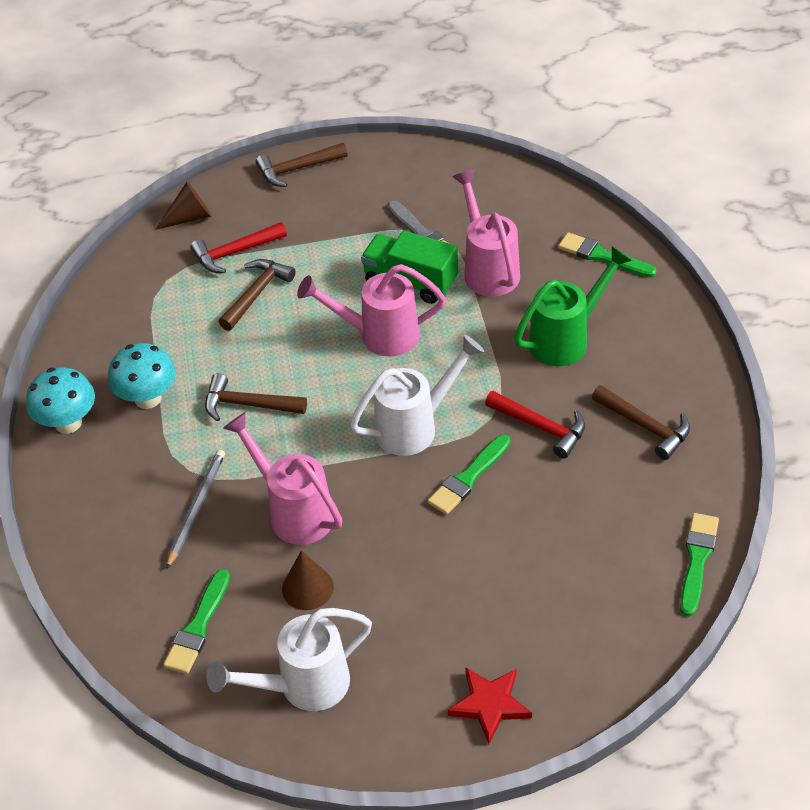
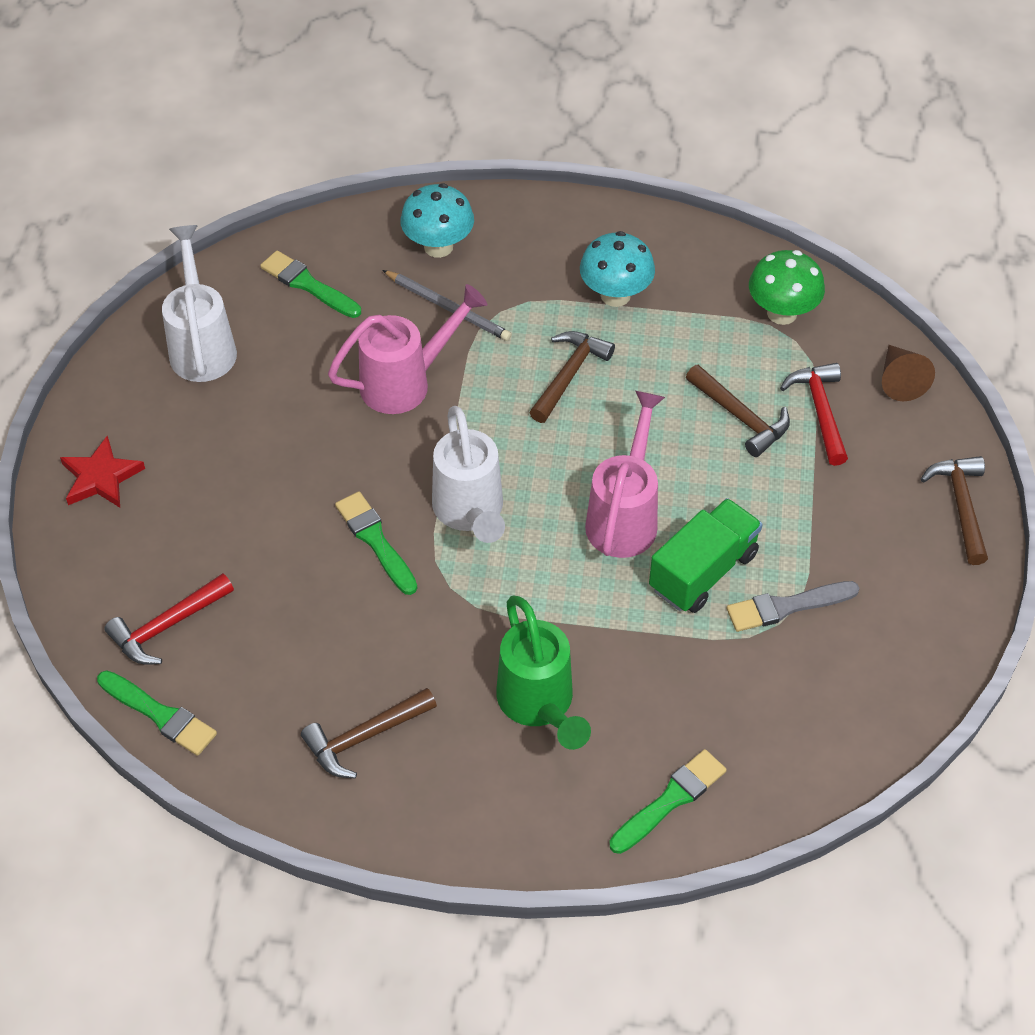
camera: 105 degrees right, 5 degrees up
(68, 423) = (609, 229): turquoise mushroom -> turquoise mushroom (438, 246)
(138, 293) = (782, 313): none -> green mushroom
(307, 588) = (307, 372): brown cone -> none
(488, 268) = (696, 660): pink watering can -> none
(541, 427) = (413, 631): red hammer -> red hammer (167, 626)

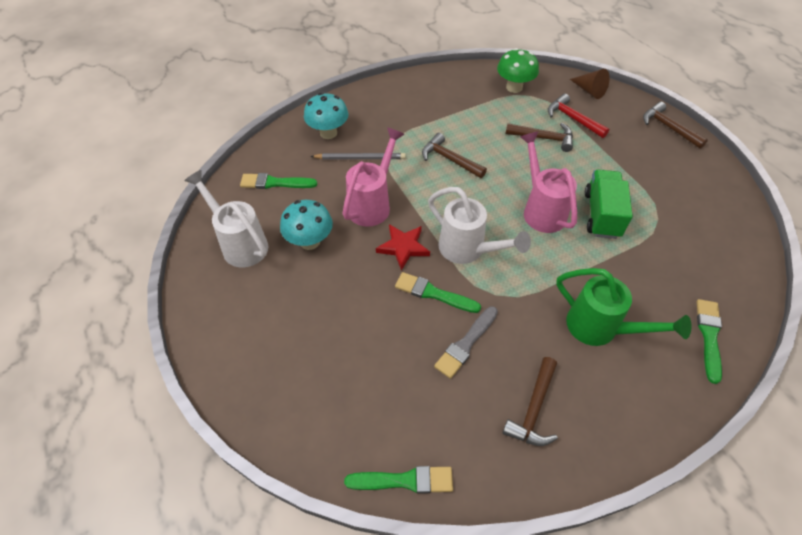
camera: 35 degrees left, 0 degrees up
(101, 477) = (239, 352): red star -> red star (403, 247)
(167, 626) = (359, 419): red hammer -> none
(569, 375) = (449, 159): brown hammer -> brown hammer turned 45 degrees counterclockwise
(615, 295) = (435, 114): turquoise mushroom -> turquoise mushroom (310, 241)
(786, 607) = (652, 209): grey brush -> grey brush (466, 344)

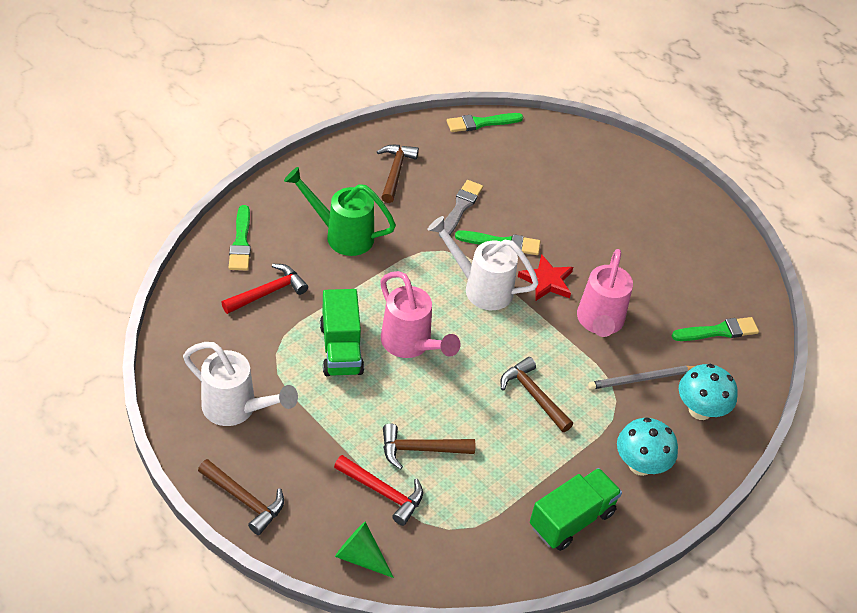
camera: 160 degrees right, 5 degrees down
(240, 243) = (708, 262): white watering can -> white watering can (237, 409)
(310, 241) = (642, 273): turquoise mushroom -> turquoise mushroom (640, 465)
(449, 159) = (533, 395): brown hammer -> brown hammer turned 150 degrees counterclockwise
(450, 89) = (571, 519): none -> green truck
(514, 87) = (478, 542): green mushroom -> none
(589, 90) = (361, 556): brown cone -> green cone
(672, 275) = (268, 292): none -> red hammer

